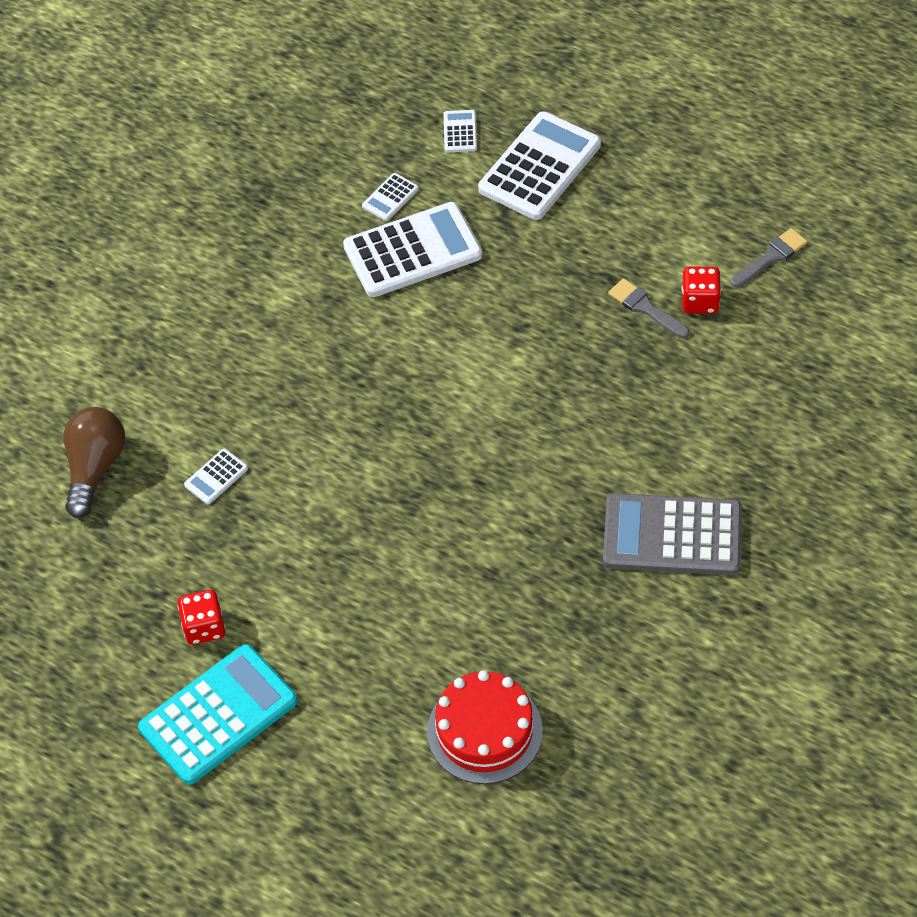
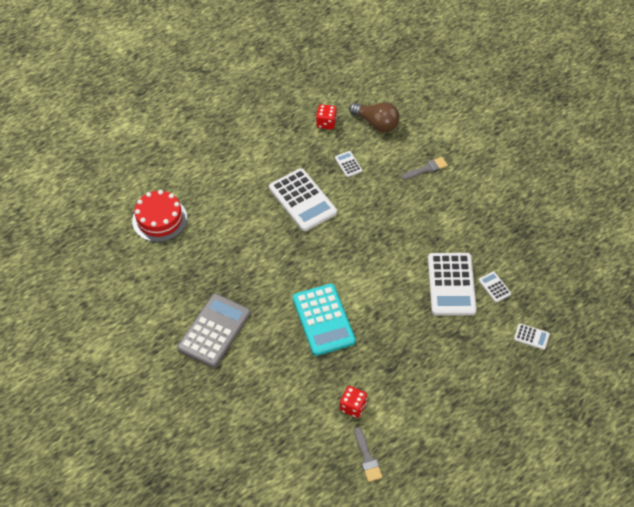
camera: 110 degrees right, 0 degrees up
(204, 627) = (270, 139): red dice -> red dice (326, 123)
(218, 715) = (225, 132): turquoise calculator -> turquoise calculator (323, 320)
(540, 167) = (487, 366): white calculator -> white calculator (302, 200)
(645, 308) = (361, 378): grey brush -> grey brush (427, 169)

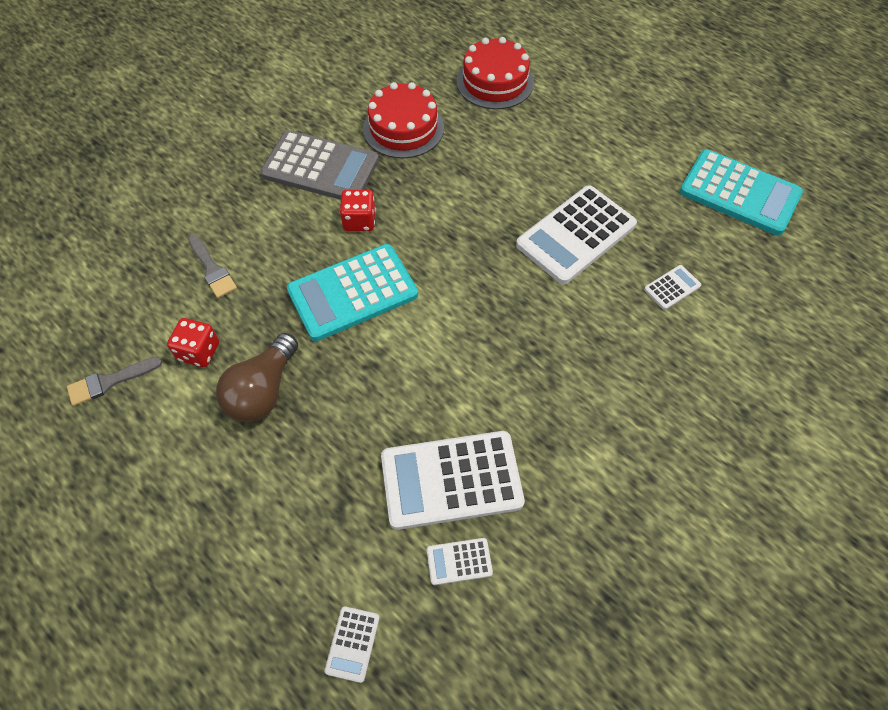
camera: 80 degrees right, 5 degrees up
(190, 278) = (403, 128): none -> red cake
(288, 117) = (739, 193): none -> turquoise calculator
(326, 123) = (749, 245): red dice -> red dice (359, 221)
(376, 123) = (782, 319): brown light bulb -> brown light bulb (263, 391)
(427, 169) = (707, 413): grey brush -> grey brush (212, 269)
(494, 287) = (459, 561): white calculator -> white calculator turned 150 degrees counterclockwise

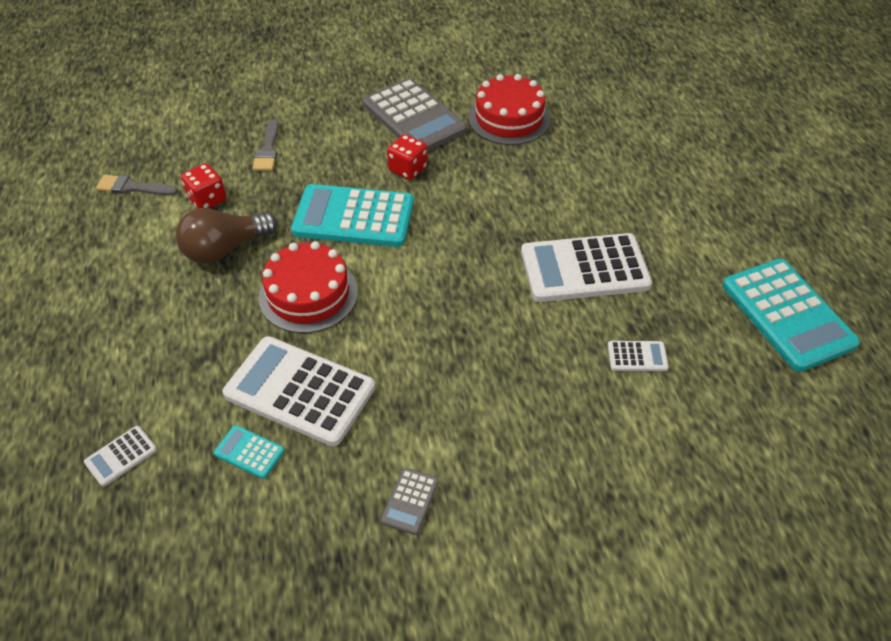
camera: 35 degrees right, 10 degrees down
(459, 561) = (249, 452): white calculator -> turquoise calculator
(495, 81) = (625, 117): red cake -> red cake (308, 294)
(617, 513) = (410, 501): none -> grey calculator

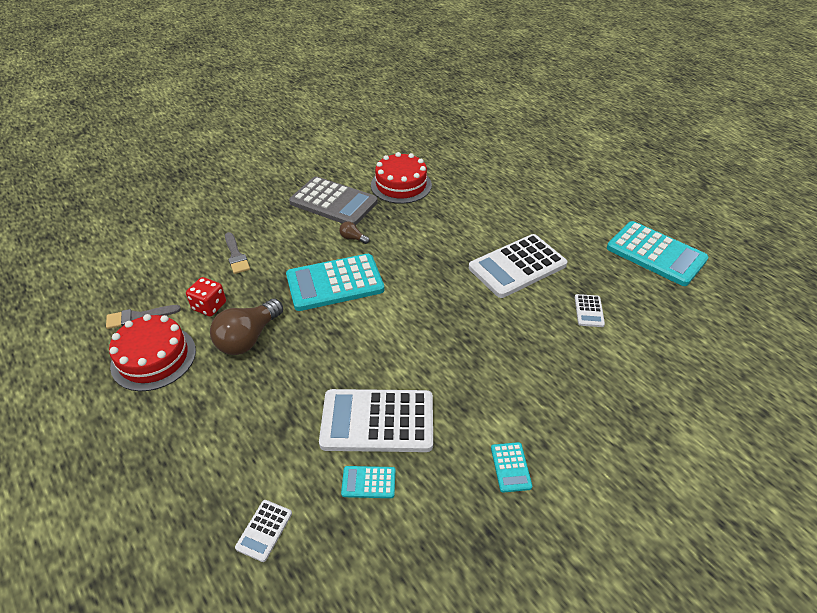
camera: 25 degrees left, 5 degrees down
(308, 294) = (337, 349): red cake -> red cake (153, 358)
(408, 169) = (353, 238): red dice -> brown light bulb
(410, 501) = (510, 467): grey calculator -> turquoise calculator
(637, 357) = (588, 311): white calculator -> white calculator turned 120 degrees clockwise

